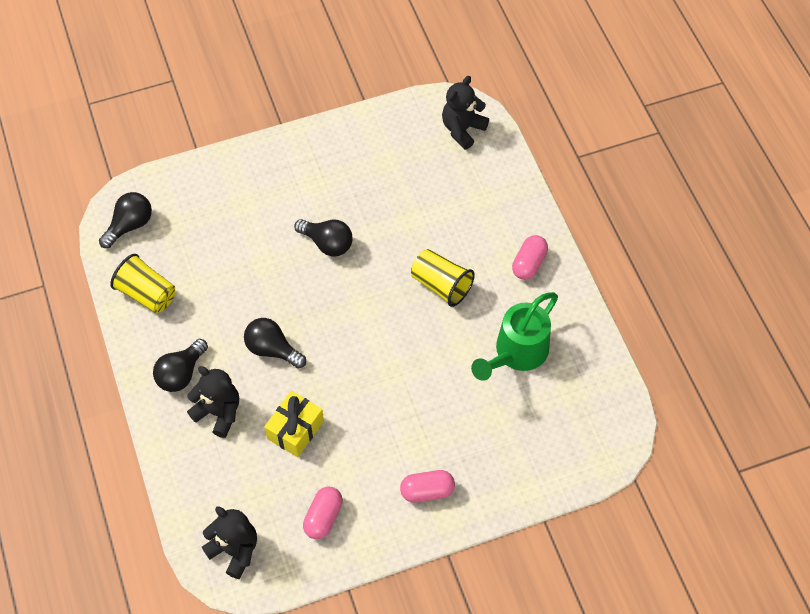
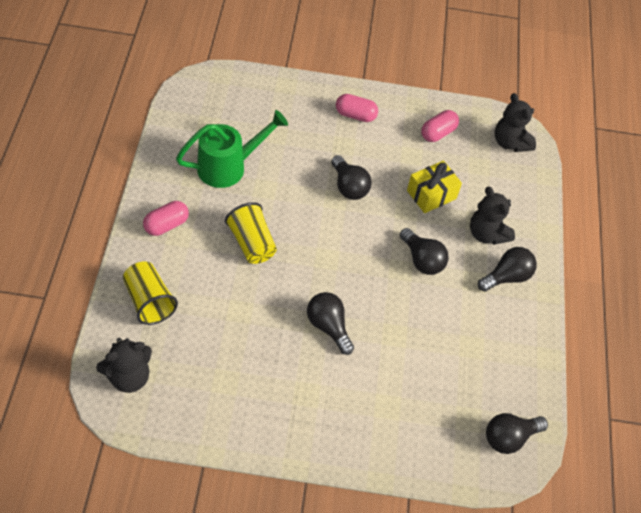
camera: 160 degrees left, 5 degrees down
(147, 294) = (514, 360): yellow cup -> yellow cup (149, 301)
(385, 394) = (349, 187): none -> black light bulb

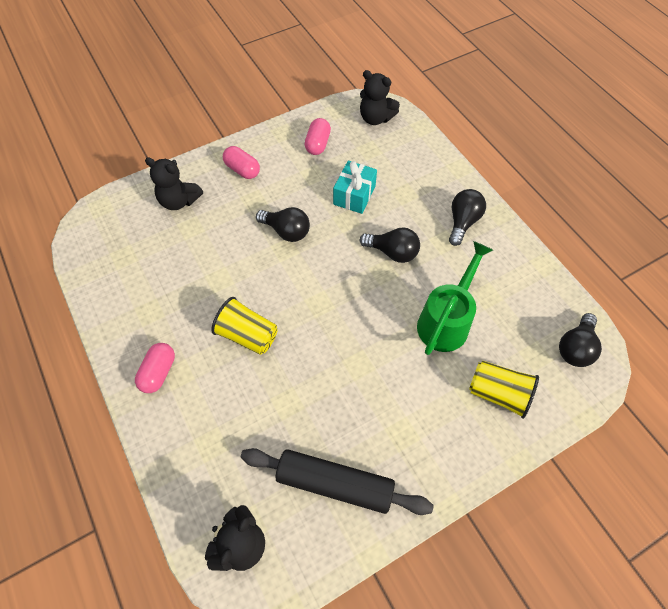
camera: 30 degrees left, 5 degrees up
(149, 301) = (200, 455): yellow cup -> yellow cup (498, 393)
(226, 389) = (335, 483): none -> black rolling pin
(228, 167) = (172, 281): green watering can -> green watering can (446, 321)
(328, 326) = (370, 361): black light bulb -> none
(355, 115) = (242, 170): pink capsule -> pink capsule turned 60 degrees clockwise
(431, 194) = (354, 195): yellow gift -> turquoise gift
(487, 234) = (420, 198): black teddy bear -> black teddy bear (179, 201)

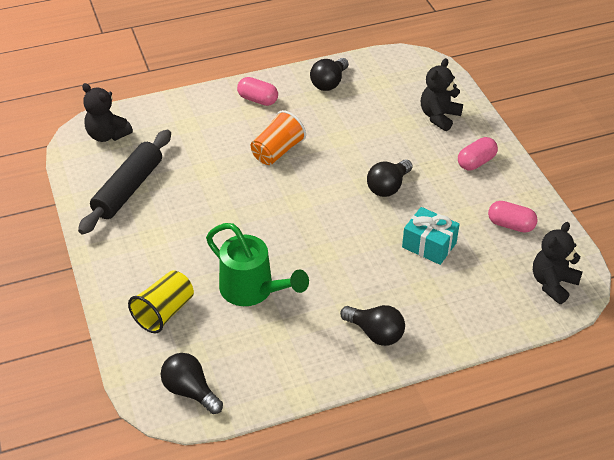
camera: 100 degrees right, 15 degrees down
(247, 335) = (277, 151): yellow cup -> orange cup
(392, 252) = (345, 264): black light bulb -> black light bulb (329, 83)

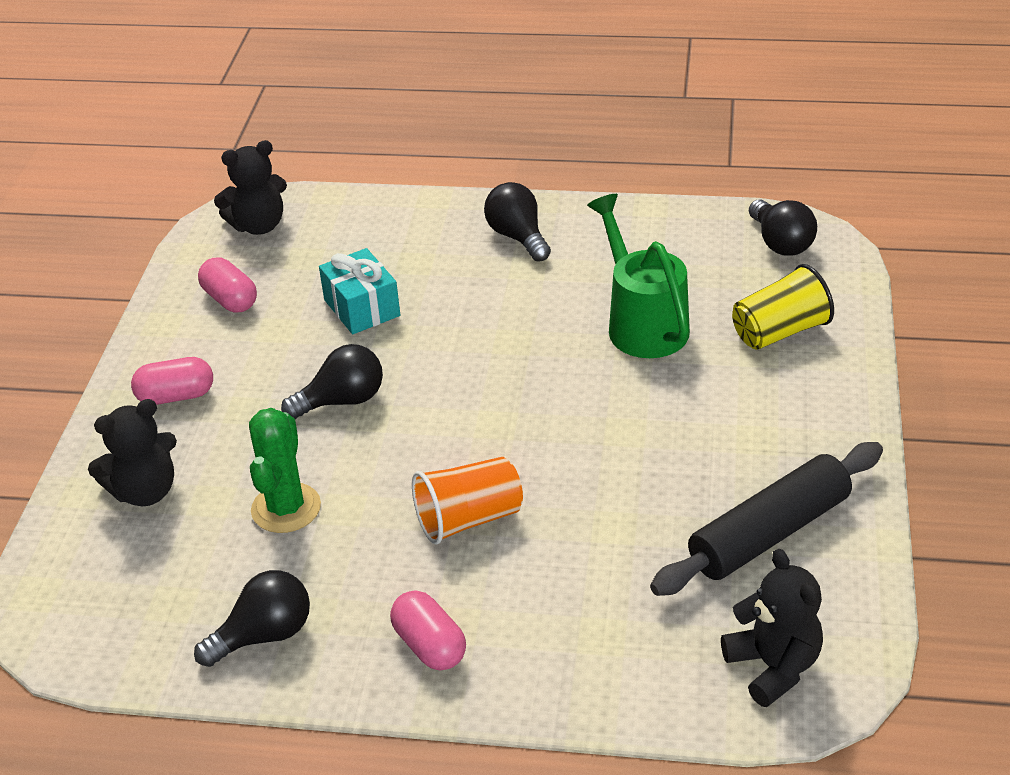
camera: 150 degrees left, 5 degrees down
(366, 130) = (286, 508): none -> green cactus

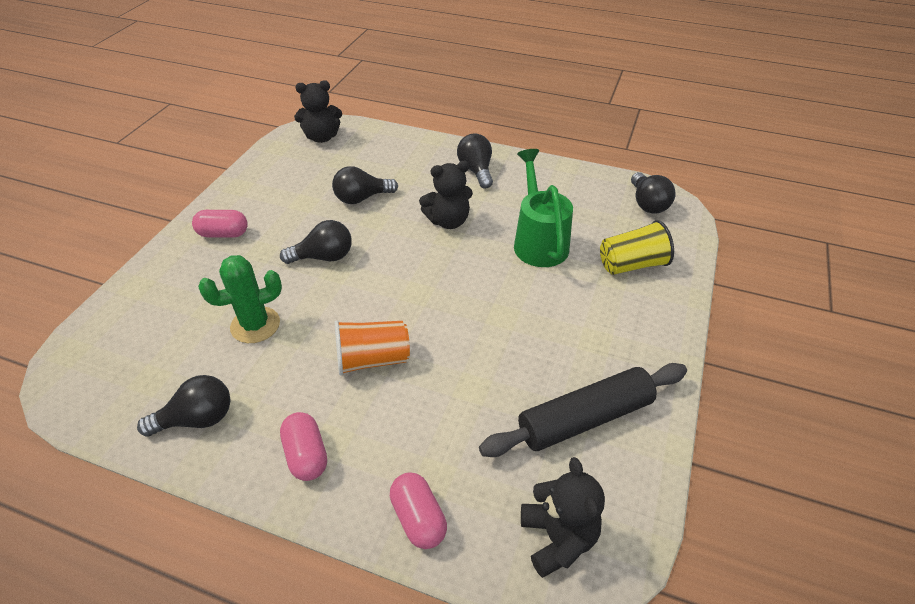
camera: 10 degrees right, 5 degrees up
(145, 491) = (173, 294): black teddy bear -> black teddy bear (448, 221)
(230, 300) = (285, 179): pink capsule -> pink capsule (418, 518)
(286, 508) = (255, 325): green cactus -> green cactus turned 45 degrees clockwise
(362, 308) = (362, 198): turquoise gift -> black light bulb

